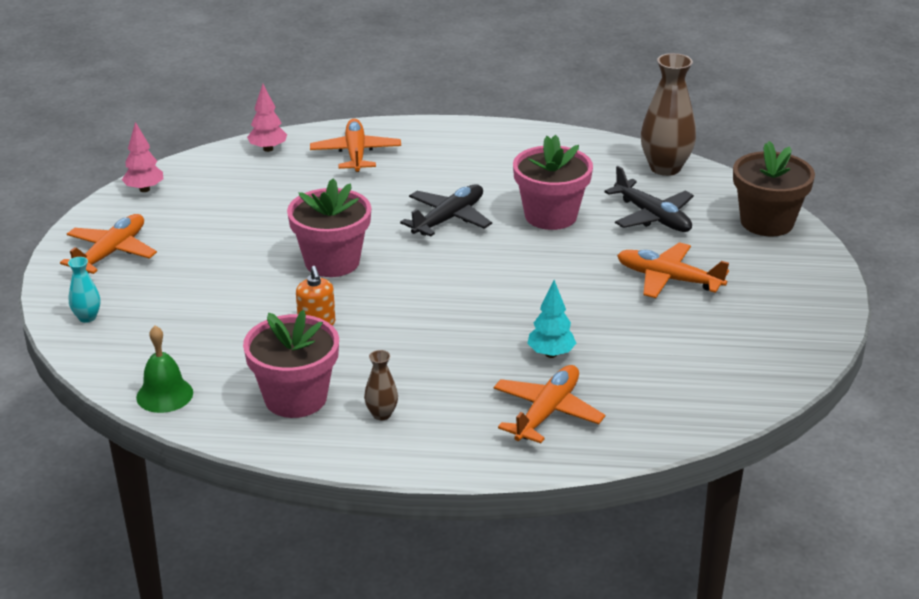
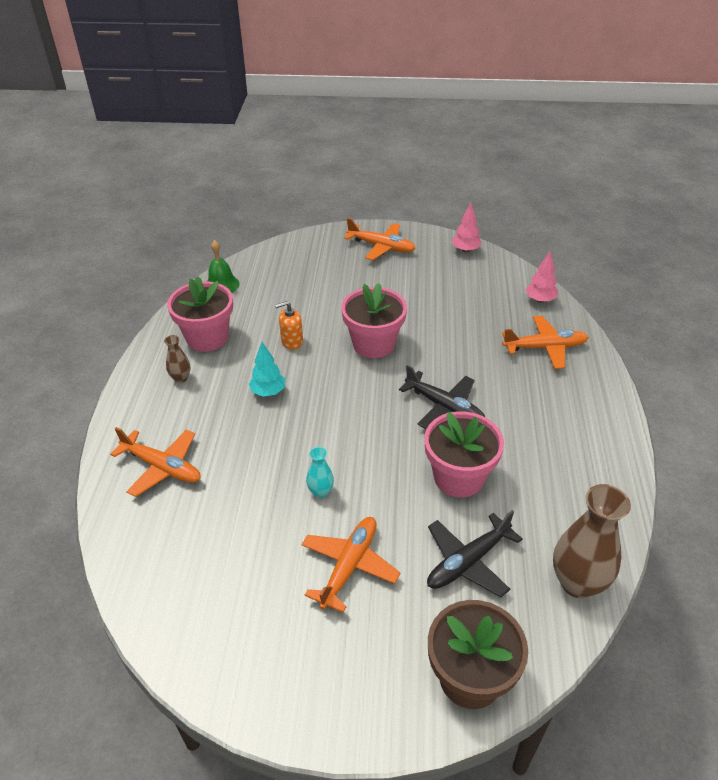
camera: 90 degrees right, 10 degrees up
(87, 317) = (307, 247): turquoise vase -> turquoise vase (320, 491)
(551, 354) = (238, 471): turquoise tree -> turquoise tree (268, 392)

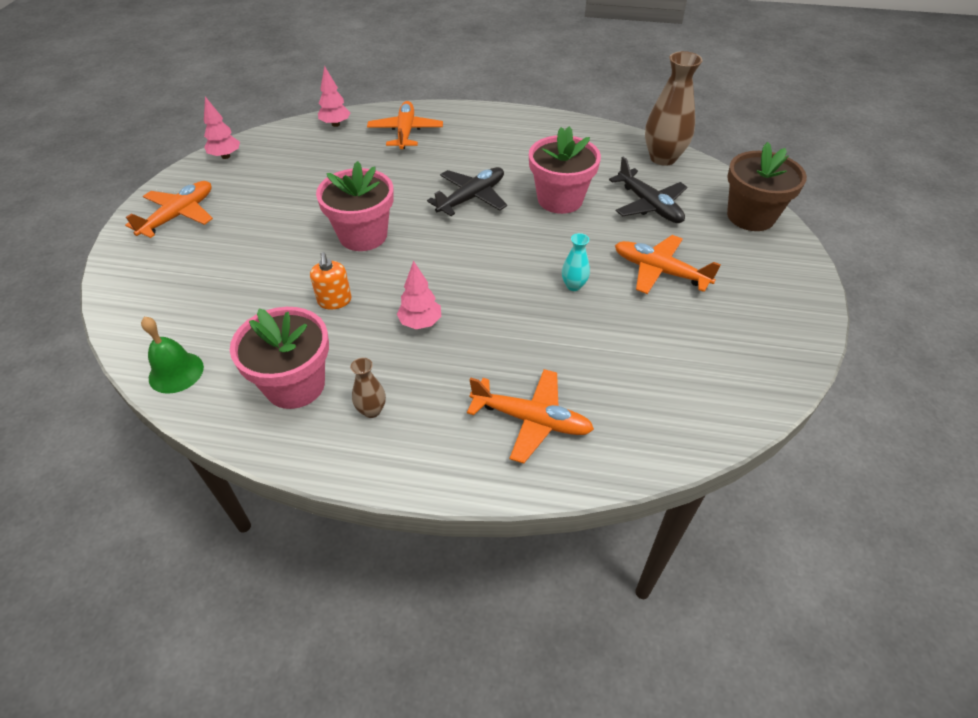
camera: 85 degrees left, 5 degrees up
(162, 467) = (531, 420): orange plane -> orange plane turned 75 degrees clockwise
(268, 392) = (420, 323): turquoise tree -> pink tree

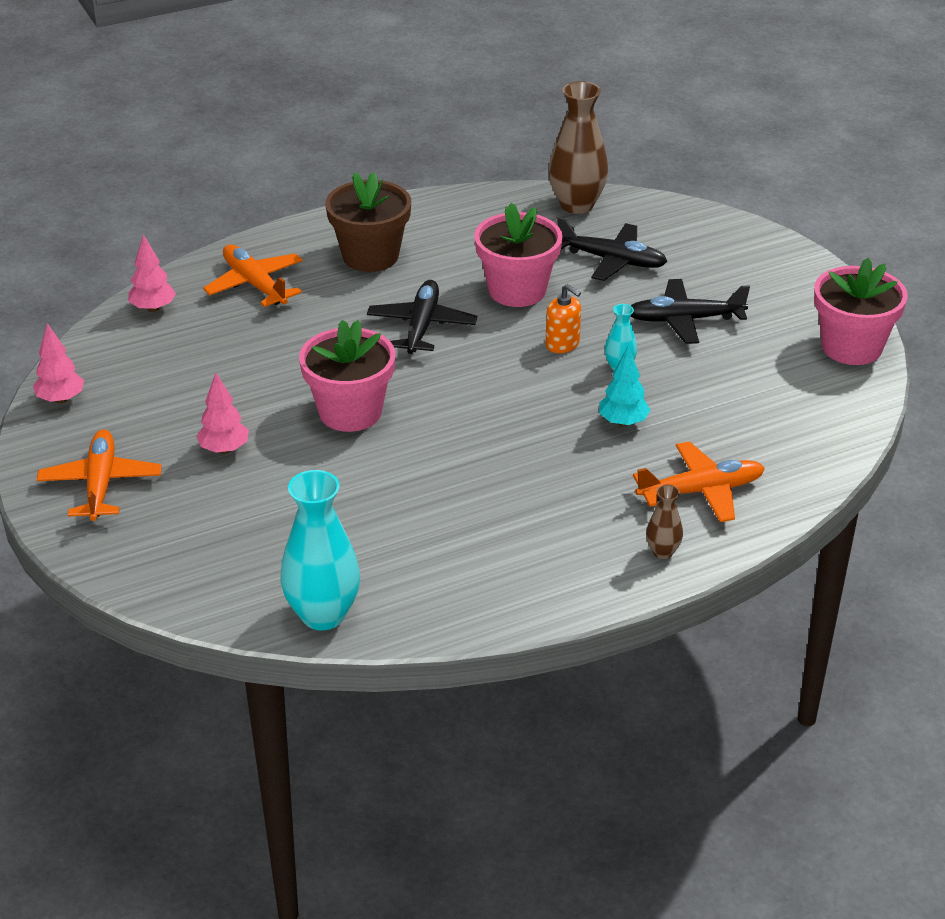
camera: 35 degrees left, 10 degrees down
(176, 372) = (323, 615): green bell -> turquoise vase
(295, 385) = (457, 567): pink flower pot -> pink flower pot (851, 347)
(334, 301) = (401, 483): orange soap dispenser -> orange soap dispenser (562, 344)
(371, 410) = (555, 551): brown vase -> brown vase (662, 552)
(420, 323) = (512, 463): pink tree -> pink tree (224, 449)
(531, 330) = (623, 422): none -> turquoise tree
(660, 271) = (684, 320): orange plane -> black plane
(750, 216) = (717, 233): brown flower pot -> brown flower pot (370, 256)

